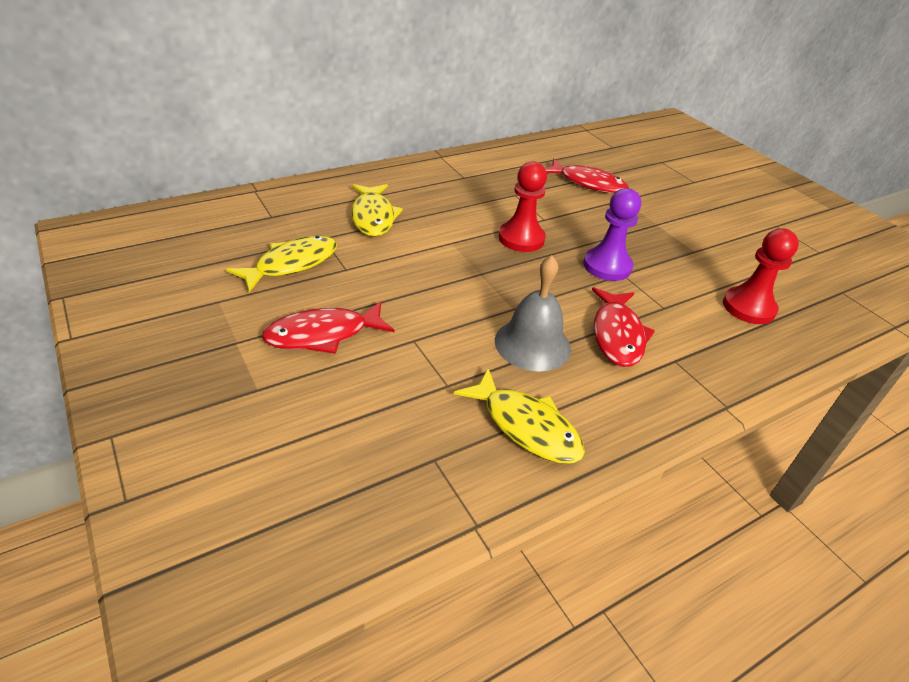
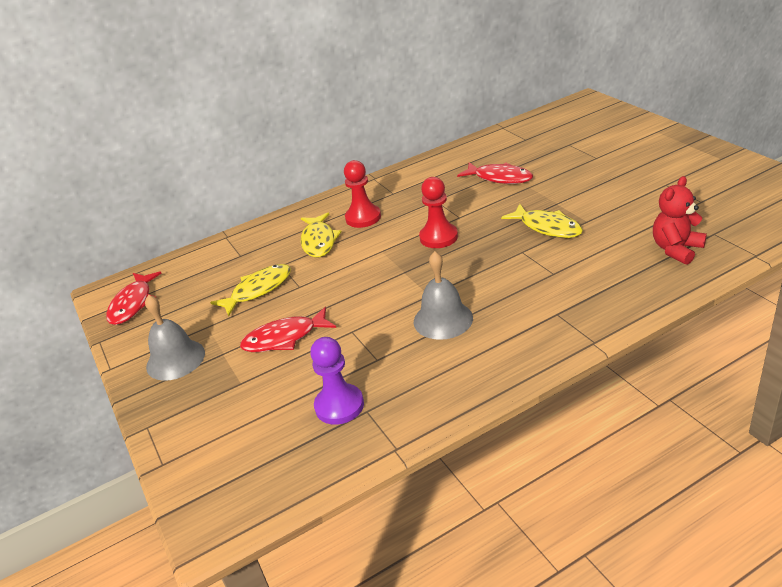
camera: 10 degrees right, 5 degrees down
(168, 340) = (175, 359): none -> grey bell
(526, 426) = (434, 379): yellow fish -> yellow fish (547, 227)
(607, 266) = (509, 247): purple pawn -> purple pawn (339, 406)
(617, 335) = (511, 302): red fish -> red fish (133, 304)
(748, 307) = (626, 261): red pawn -> red pawn (363, 218)
(804, 303) = (676, 249): none -> red teddy bear

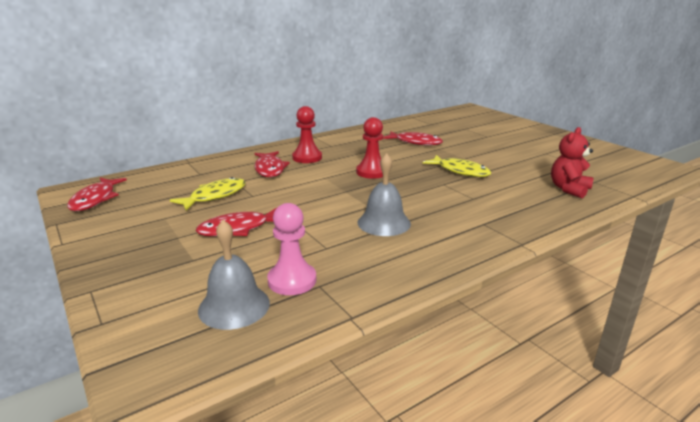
camera: 10 degrees left, 10 degrees down
(175, 359) = (130, 239): grey bell -> grey bell (234, 306)
(319, 241) = (270, 169): yellow fish -> red fish
(339, 406) = (292, 280): purple pawn -> pink pawn

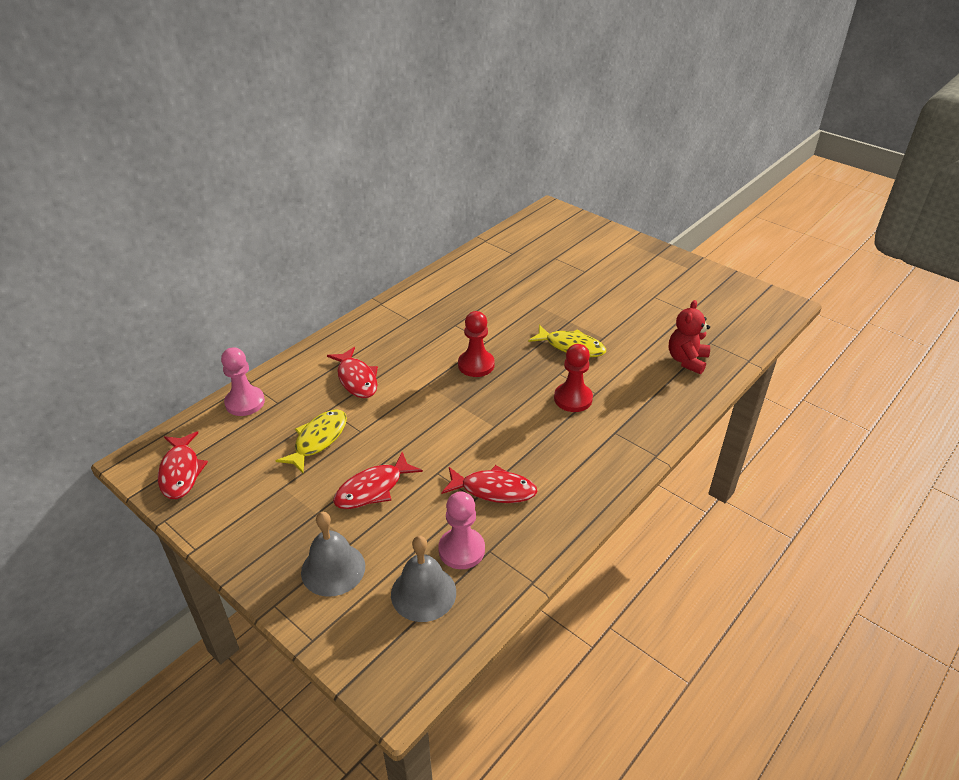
camera: 15 degrees left, 15 degrees up
(176, 171) = (245, 402): none -> pink pawn
(307, 157) = (390, 349): red pawn -> red pawn (573, 399)
(384, 223) = (518, 450): grey bell -> grey bell (333, 569)
(415, 142) = (506, 297): red fish -> red fish (494, 490)

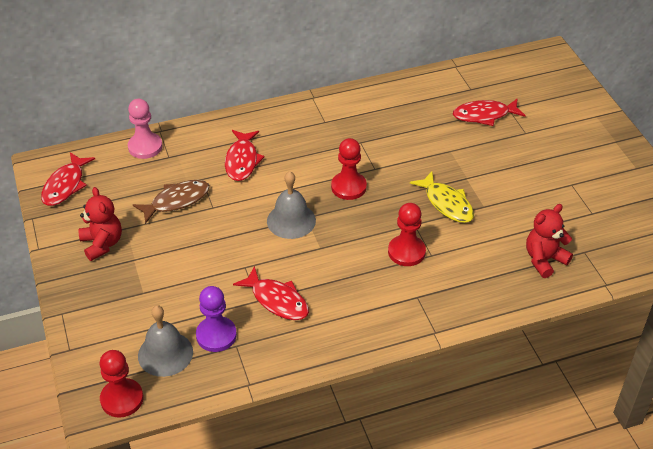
camera: 30 degrees right, 5 degrees up
(268, 513) = (102, 244): none -> red teddy bear
(318, 440) = (176, 201): yellow fish -> brown fish
(333, 569) = (117, 306): grey bell -> grey bell (291, 220)
(373, 489) = (188, 258): red fish -> red fish (484, 115)
(413, 664) = (122, 399): none -> red pawn
(461, 550) = (216, 335): pink pawn -> purple pawn

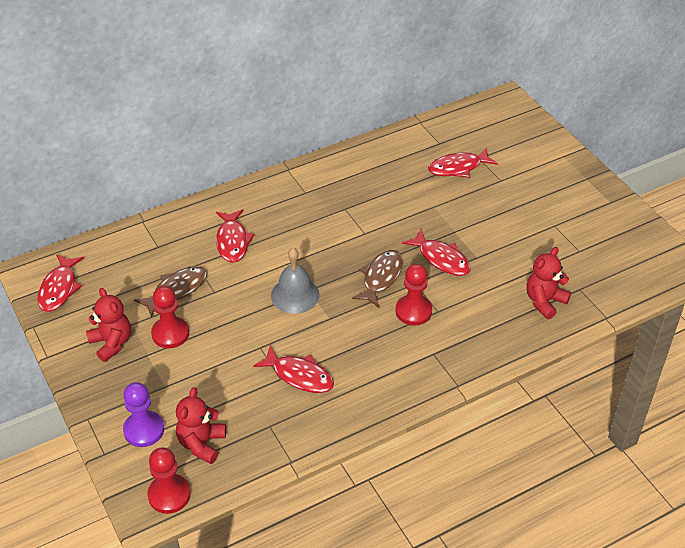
camera: 10 degrees left, 0 degrees up
(145, 147) = (131, 239): pink pawn -> none
(165, 353) = (201, 444): grey bell -> red teddy bear
(216, 335) = (248, 418): purple pawn -> purple pawn (144, 430)
(348, 187) = (343, 255): red pawn -> red pawn (170, 334)
(381, 214) = (381, 278): none -> brown fish
(447, 203) = (441, 259): yellow fish -> red fish

